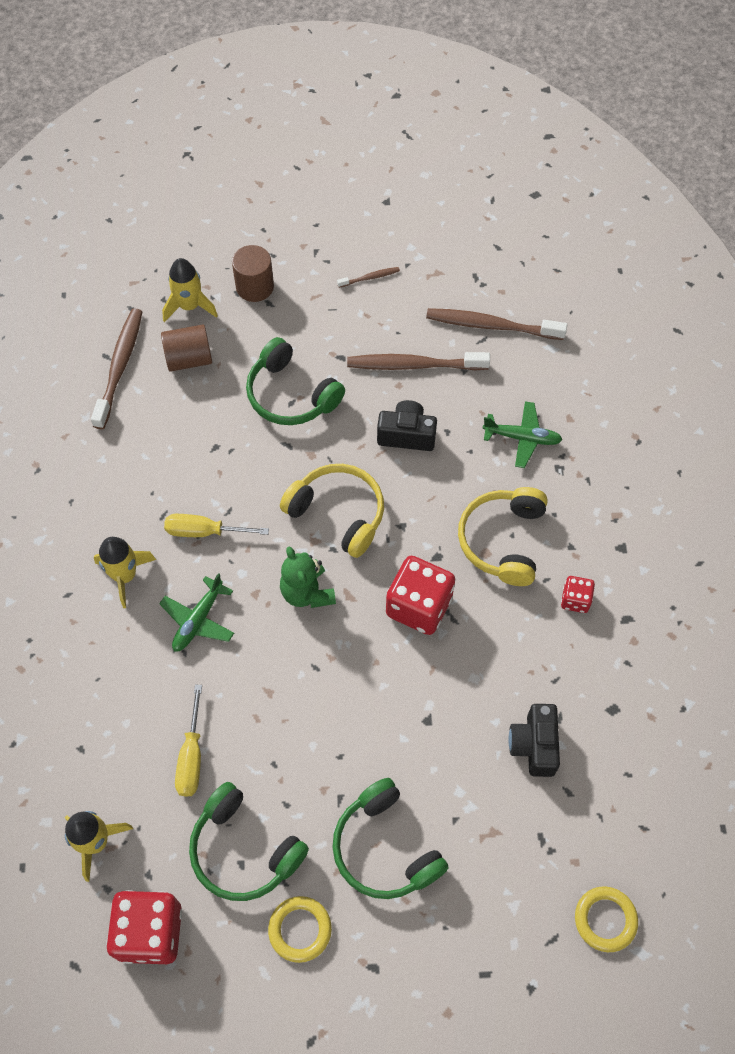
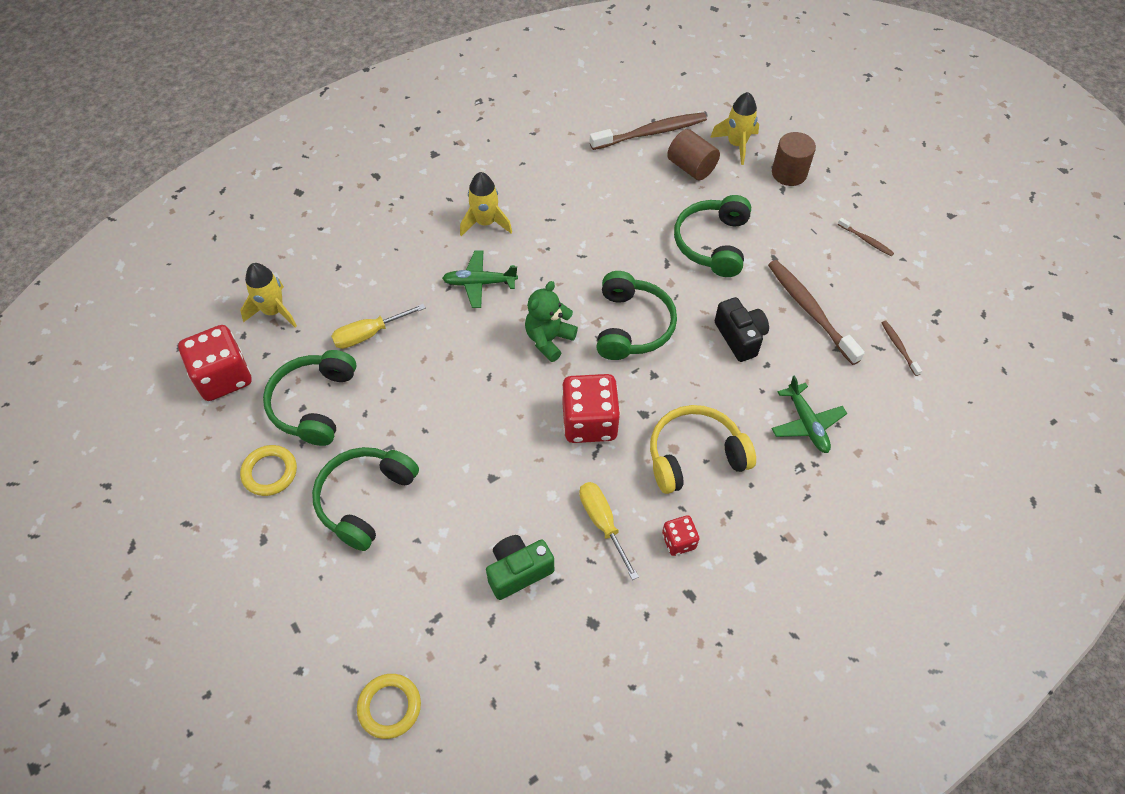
camera: 60 degrees right, 5 degrees down
(205, 531) = (554, 250): yellow screwdriver -> yellow screwdriver (603, 523)
(338, 513) = (632, 326): yellow headphones -> green headphones
(491, 326) = (899, 347): brown toothbrush -> brown toothbrush, size x0.47
(534, 745) = (518, 571): black camera -> green camera

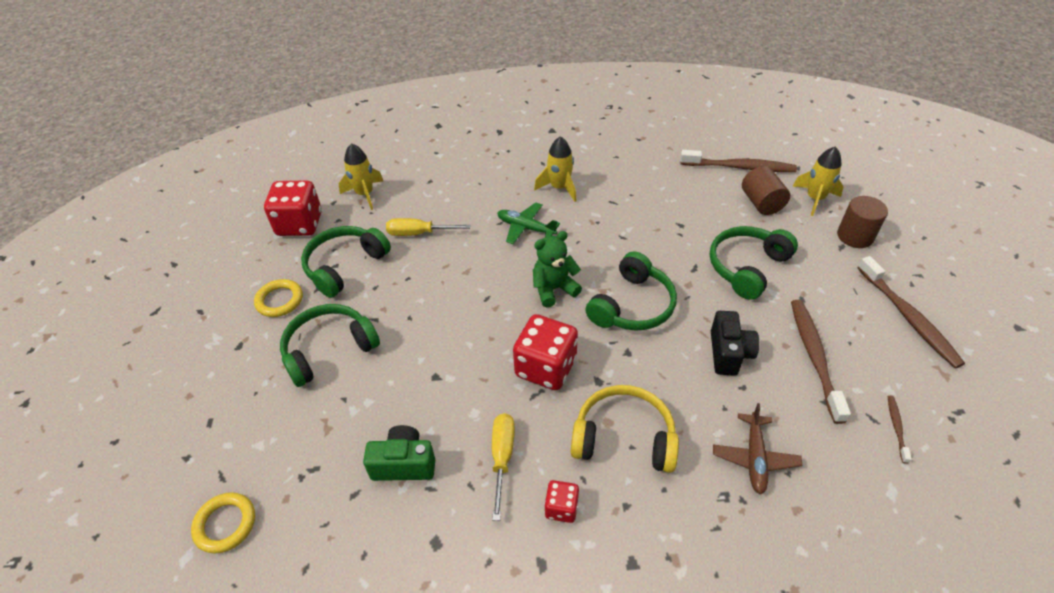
camera: 30 degrees right, 10 degrees down
(806, 424) = (754, 458): green plane -> brown plane
(866, 240) = (908, 317): brown toothbrush -> brown toothbrush, size x2.11

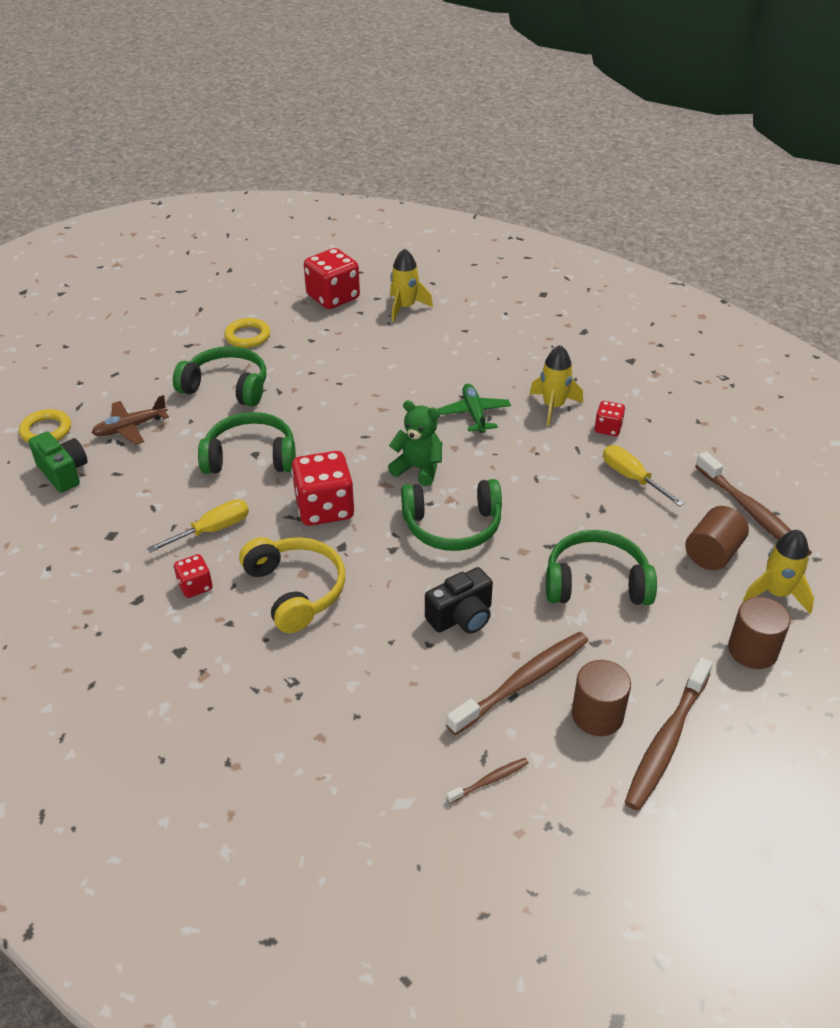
camera: 50 degrees right, 5 degrees down
(345, 266) = (315, 345): green headphones -> green headphones (251, 457)
(404, 464) = (162, 482): green camera -> green camera (63, 472)
(419, 233) = (395, 360): yellow screwdriver -> yellow screwdriver (632, 478)
(607, 177) = (608, 428): none -> red dice
(754, 458) = (352, 685): brown plane -> brown plane (130, 428)
(867, 337) = (597, 715): none -> brown cylinder

